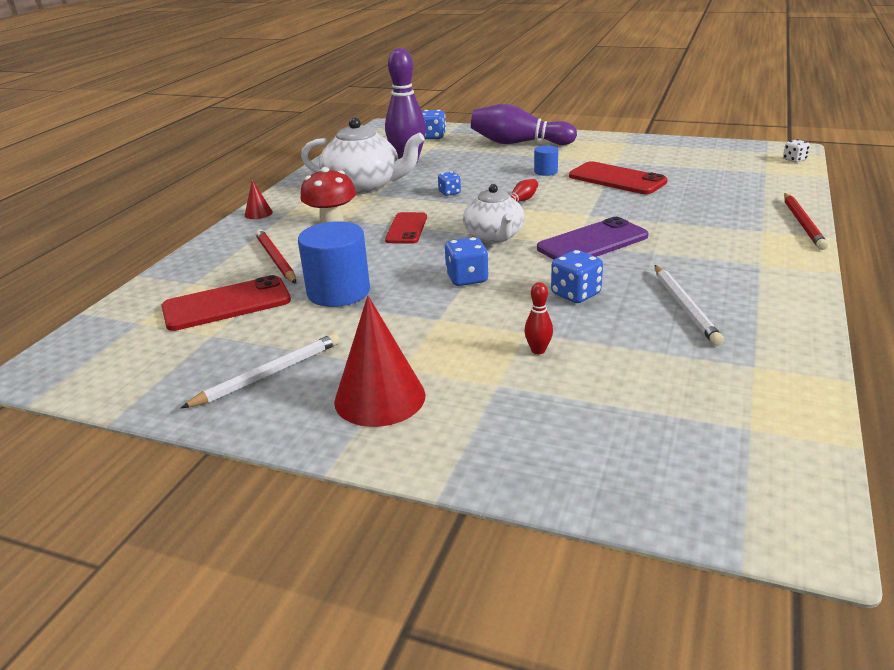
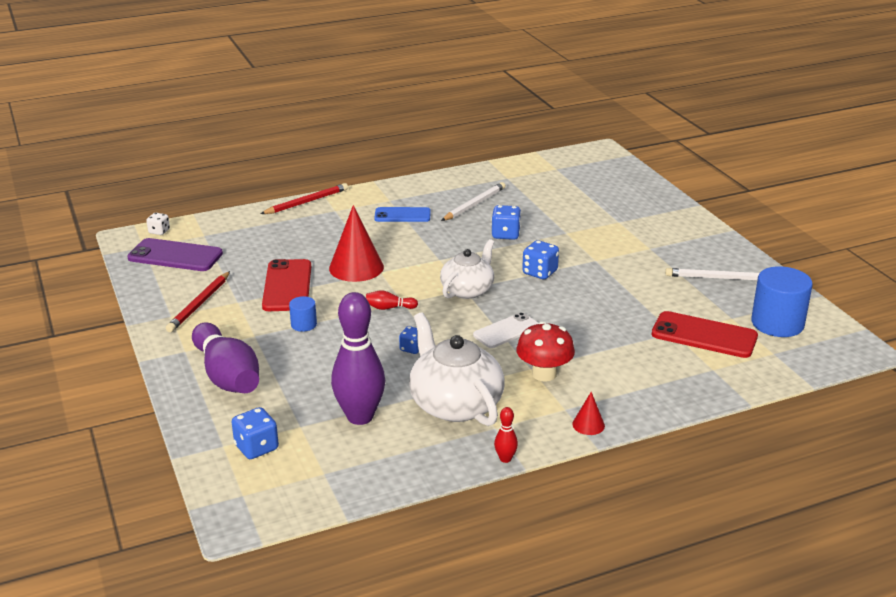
camera: 135 degrees left, 0 degrees up
(276, 259) = (633, 357): red pencil -> red pencil (199, 304)
(338, 292) = (624, 305): blue cylinder -> blue cylinder (777, 323)
(380, 398) = (677, 242): red cone -> red cone (356, 267)
(406, 228) = (506, 331): red phone -> white phone
(538, 350) = (576, 223): red bowling pin -> red bowling pin (505, 459)
(592, 242) = (428, 253): purple phone -> purple phone (175, 256)
(705, 258) = (402, 215): none -> blue phone

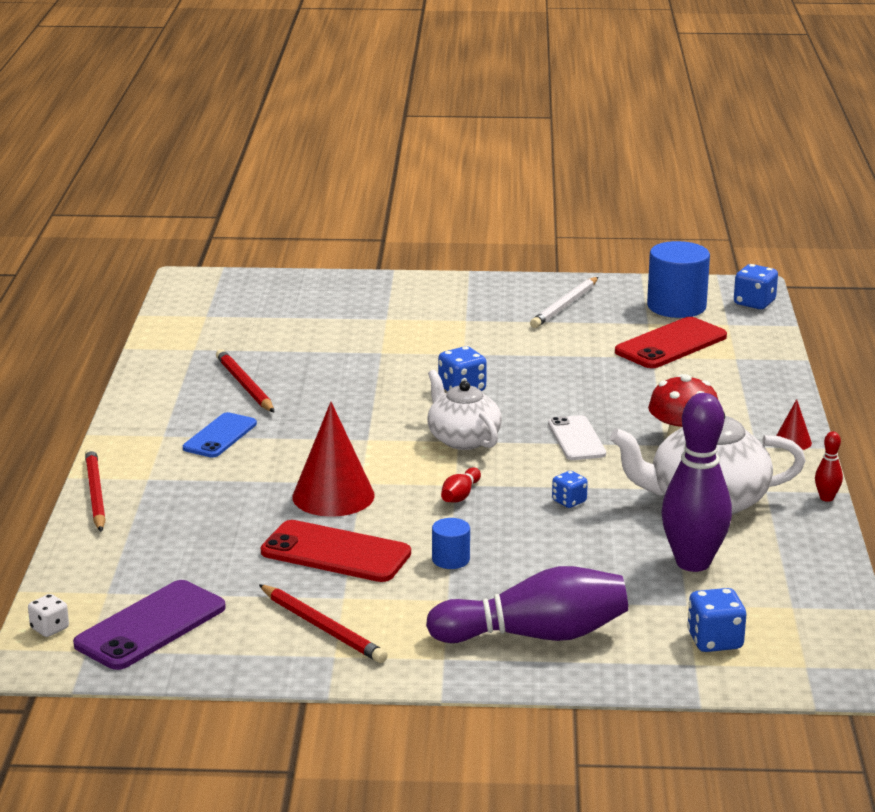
camera: 65 degrees left, 5 degrees down
(474, 204) = (245, 385): white pencil -> red pencil
(505, 234) = (348, 386): blue dice -> blue dice (754, 303)

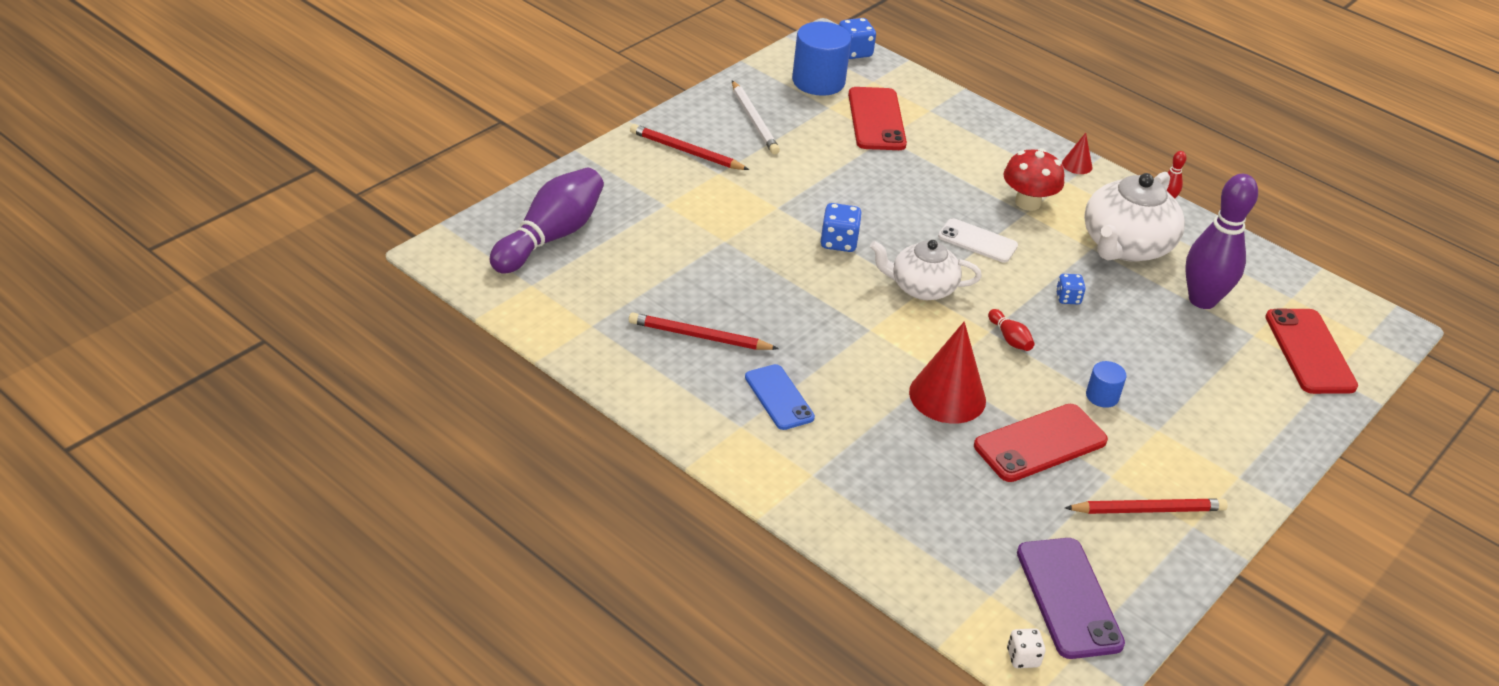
camera: 55 degrees left, 15 degrees up
(95, 494) = (809, 517): red pencil -> red pencil (686, 151)
(535, 635) = (1241, 419): purple bowling pin -> purple bowling pin (550, 237)
(714, 641) = (1309, 352): blue dice -> red phone

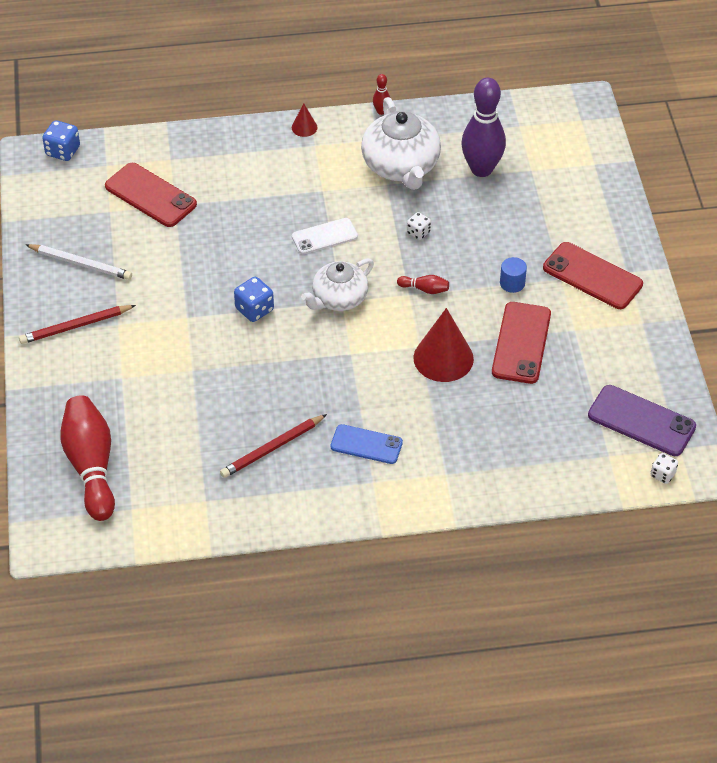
camera: 45 degrees left, 10 degrees up
(550, 237) = (91, 466): purple bowling pin -> red bowling pin
(818, 81) = (75, 196): blue cylinder -> none
(1027, 202) = (314, 182): red mushroom -> none
(1068, 298) = (418, 232): blue dice -> white dice
(1148, 510) = (613, 334): red pencil -> none
(1309, 352) = (568, 156): red phone -> red phone (592, 276)

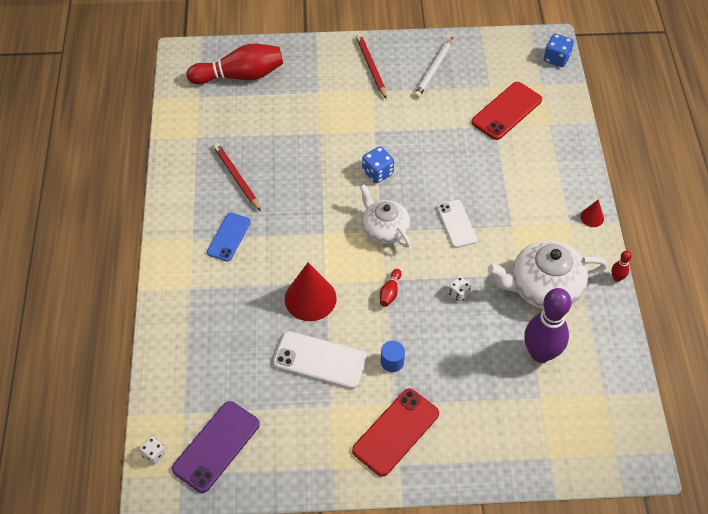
camera: 95 degrees right, 5 degrees up
(521, 343) = (320, 360): red phone -> white phone

